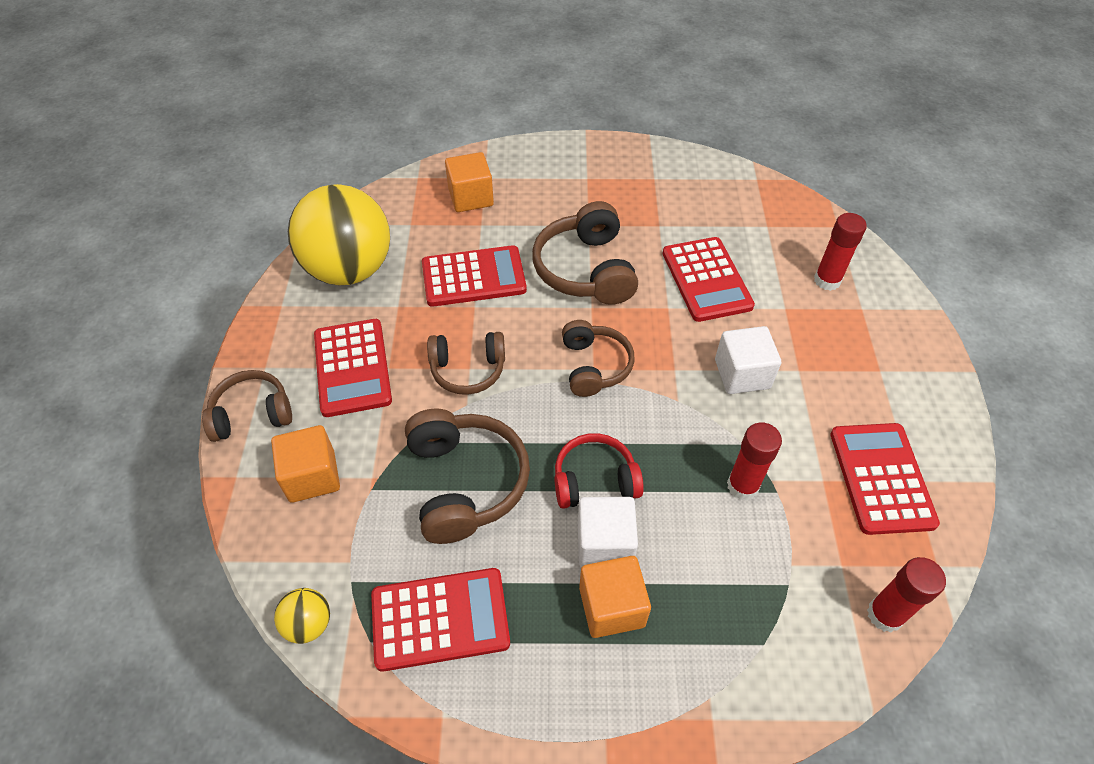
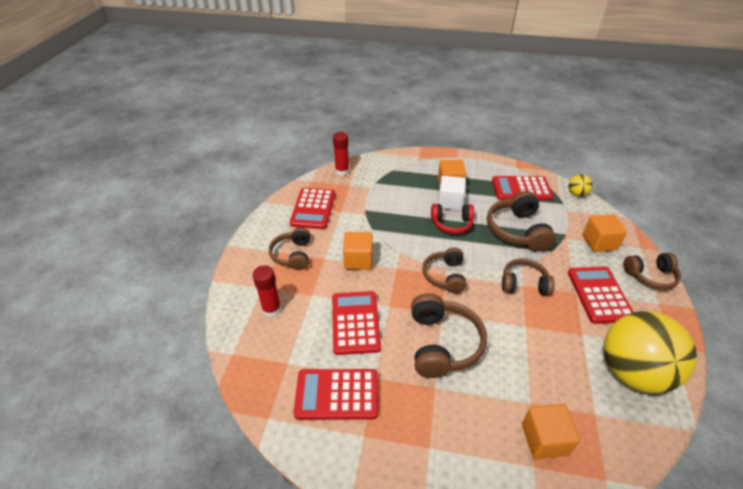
camera: 170 degrees left, 10 degrees down
(473, 277) = (529, 350): red calculator -> red calculator (337, 394)
(742, 374) = (358, 260): white cube -> orange cube
(742, 486) = (380, 213): red glue stick -> none
(853, 368) = (293, 255): none -> brown headphones

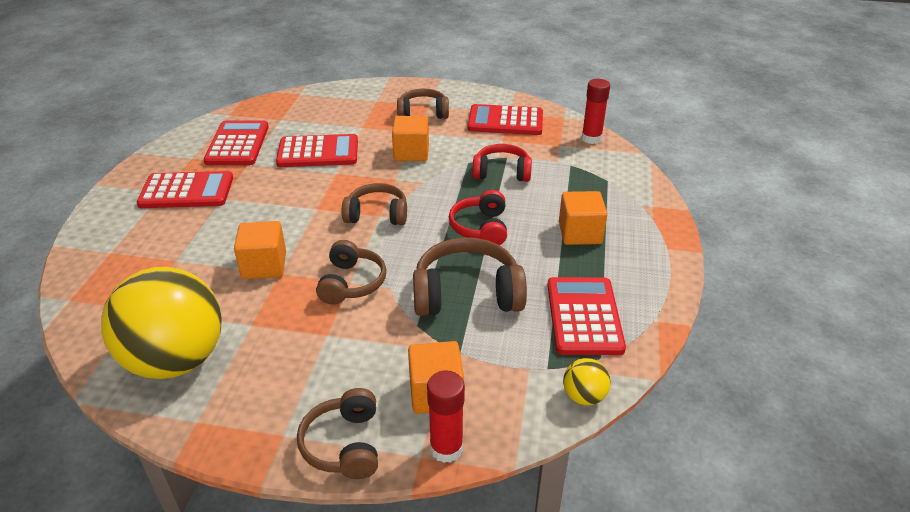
camera: 90 degrees right, 5 degrees down
(272, 309) = (346, 107): red glue stick -> red glue stick (446, 448)
(385, 213) = (502, 172): none -> red headphones
(442, 344) = (273, 206): brown headphones -> none
(450, 202) = (533, 230): white cube -> none
(544, 439) = (132, 263): orange cube -> orange cube (264, 266)
(599, 295) = (316, 361): red calculator -> red calculator (186, 191)

